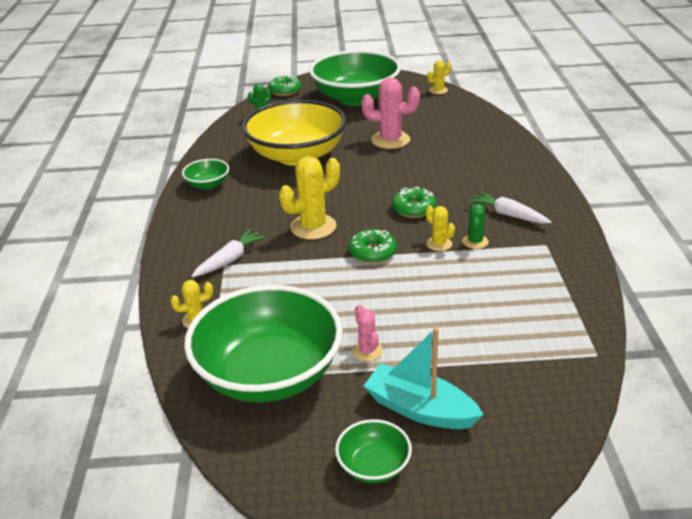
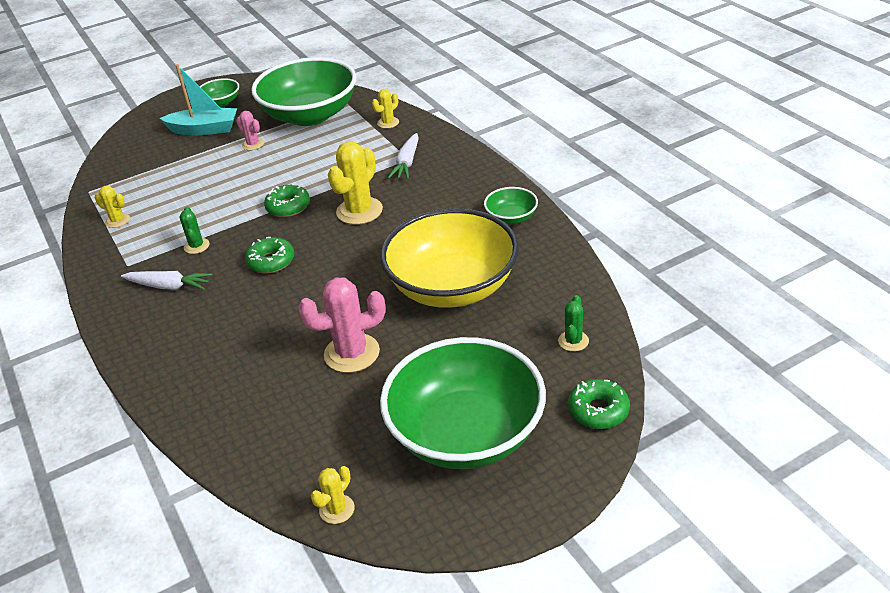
camera: 155 degrees right, 5 degrees up
(439, 244) = (230, 233): yellow cactus -> yellow cactus (117, 221)

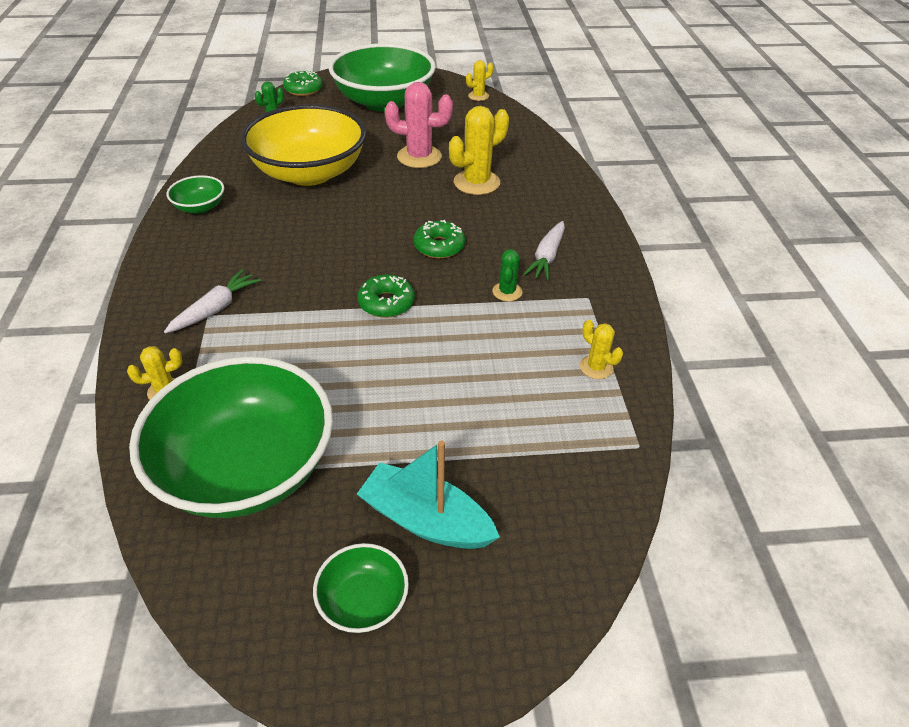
camera: 160 degrees left, 5 degrees up
(169, 286) = (547, 257): white carrot -> white carrot turned 105 degrees counterclockwise
(253, 144) = (369, 437): pink cactus -> none
(359, 211) = (319, 267): yellow cactus -> yellow cactus (476, 182)

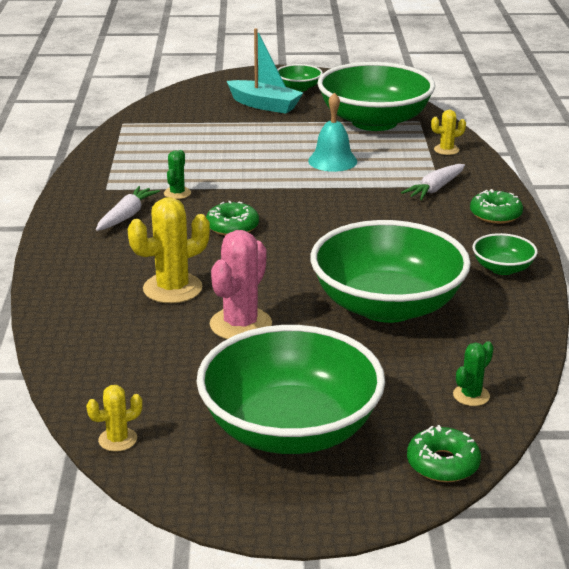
camera: 175 degrees left, 15 degrees down
(309, 173) = (387, 306): yellow bowl -> green bowl
(327, 359) = (332, 161): none -> turquoise bell
(386, 303) = (287, 189): green donut -> green donut (495, 214)
(419, 157) = (241, 324): pink cactus -> pink cactus turned 75 degrees counterclockwise
(596, 367) = (127, 152): yellow cactus -> none

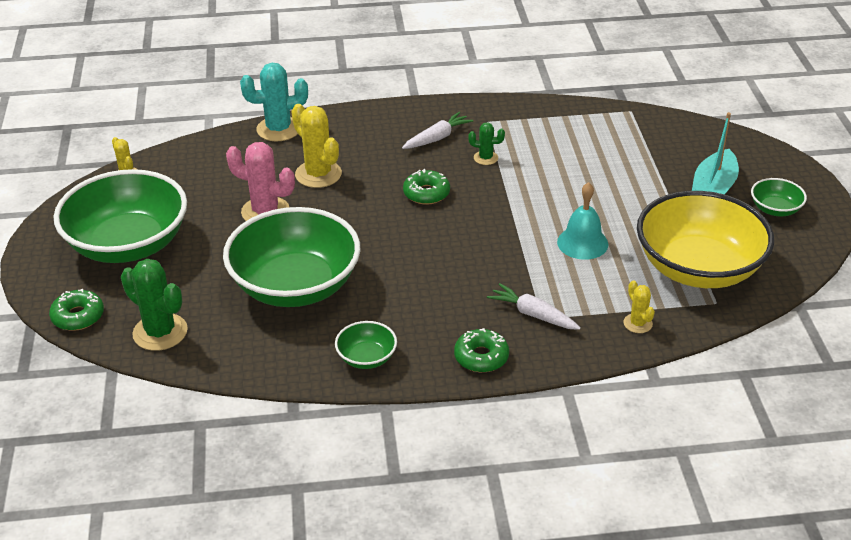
camera: 85 degrees right, 10 degrees up
(56, 315) = (278, 129): none -> turquoise cactus
(126, 216) = (437, 138): white carrot -> white carrot turned 60 degrees counterclockwise
(374, 122) = (698, 268): green bowl -> yellow bowl
(471, 395) = (160, 332): green cactus -> green cactus, size x1.87

